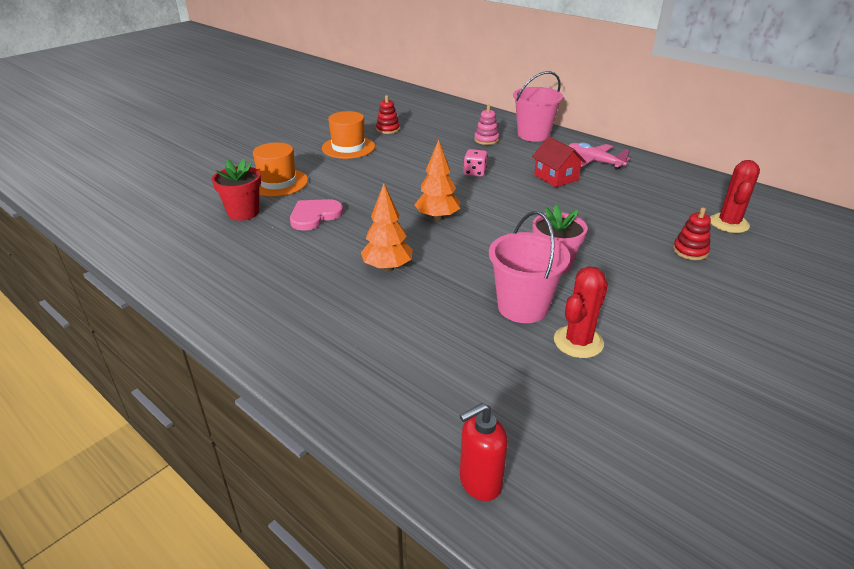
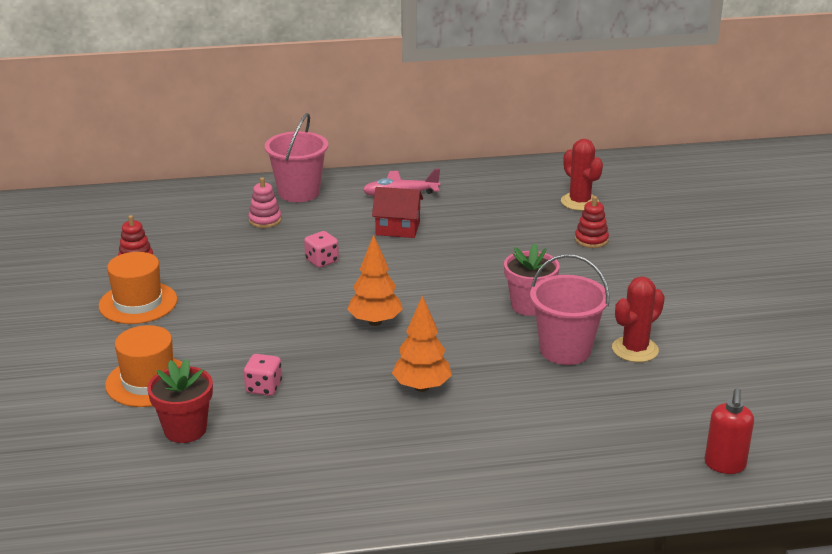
camera: 50 degrees left, 5 degrees down
(314, 216) = (264, 387): pink heart -> pink dice
(578, 342) = (635, 349): red cactus -> red cactus turned 60 degrees clockwise

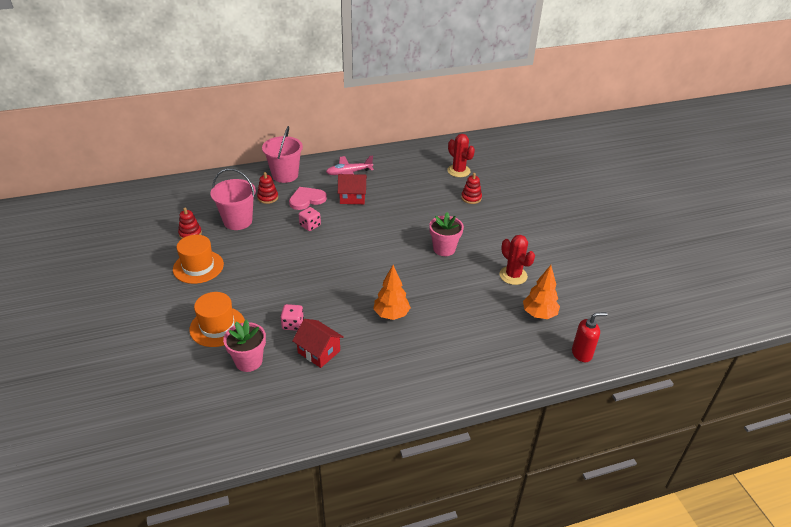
camera: 10 degrees left, 10 degrees up
(185, 430) = (249, 361): red flower pot -> pink flower pot
(265, 220) = (268, 197): pink stacking toy -> red stacking toy
(295, 426) = (319, 352): none -> red house
(325, 226) = (307, 199): none -> pink heart
(375, 322) = (352, 268): orange tree -> orange tree (539, 314)
(565, 350) = (472, 279): pink bucket -> pink bucket (238, 221)
(635, 349) = (513, 275): red cactus -> red cactus turned 75 degrees counterclockwise
(725, 465) = (582, 354): red soap dispenser -> red soap dispenser turned 105 degrees counterclockwise

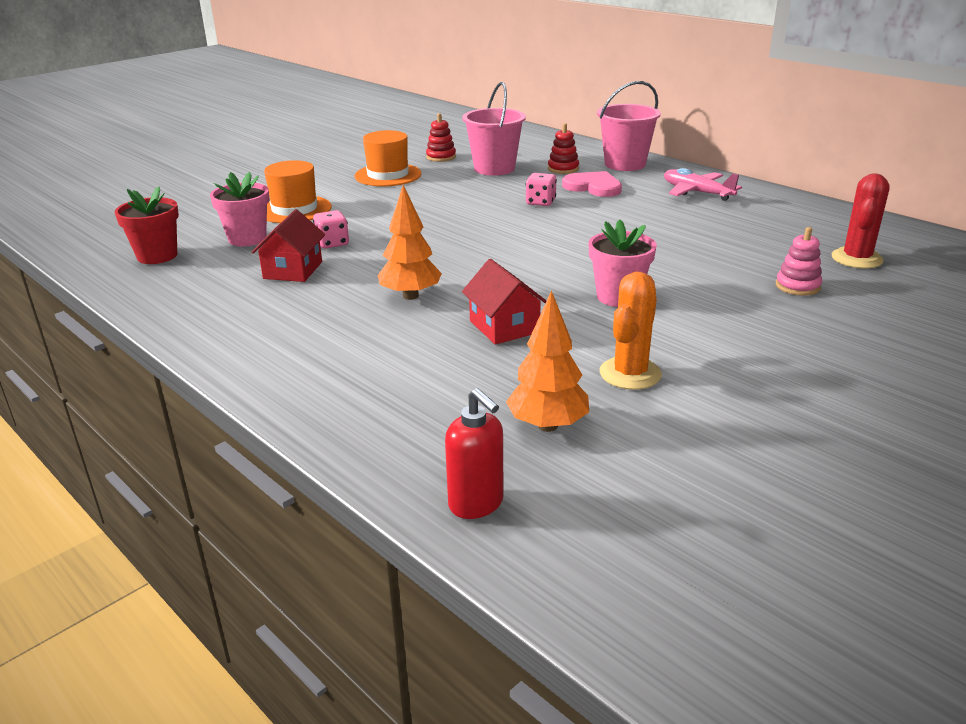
camera: 65 degrees right, 10 degrees down
(237, 413) = (157, 256): none -> red flower pot
(352, 197) = (643, 208): red house -> red house (504, 327)
(471, 198) = (797, 286): red stacking toy -> pink stacking toy
(513, 275) = (630, 373): red cactus -> orange cactus

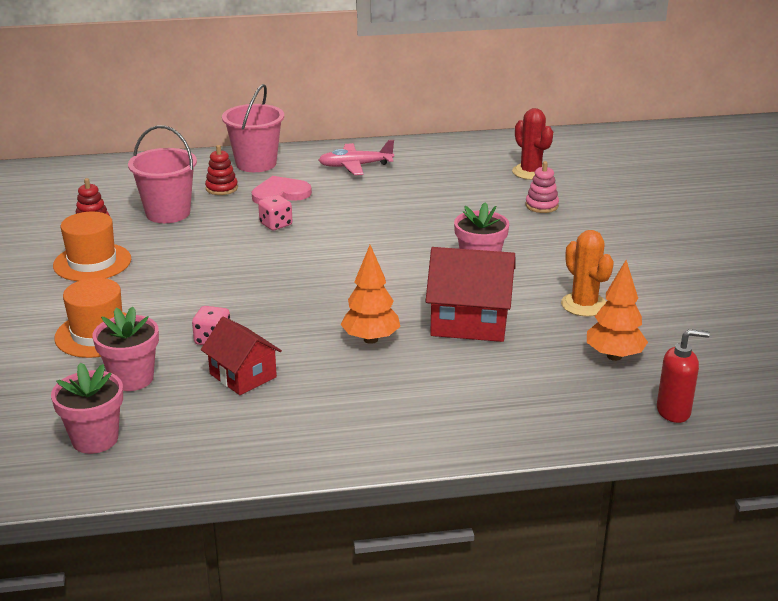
camera: 55 degrees left, 0 degrees up
(157, 256) = (95, 439): red flower pot -> pink flower pot
(504, 327) = (469, 321): red house -> red house, size x1.53

